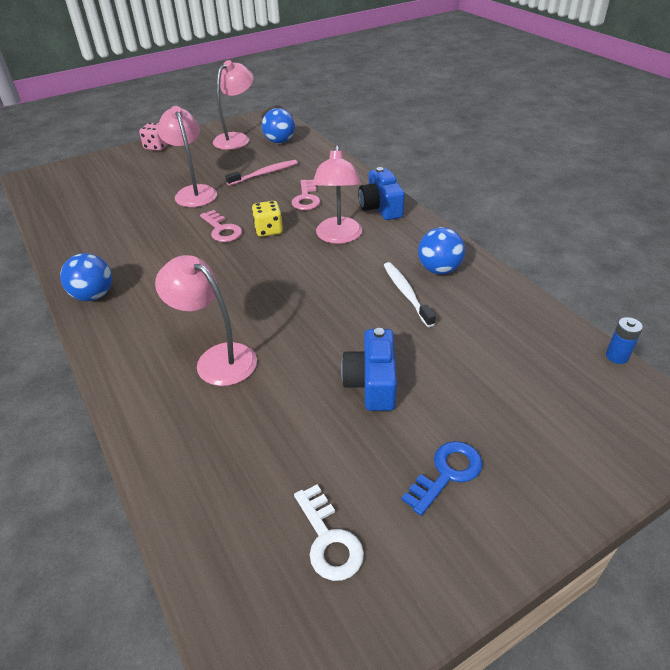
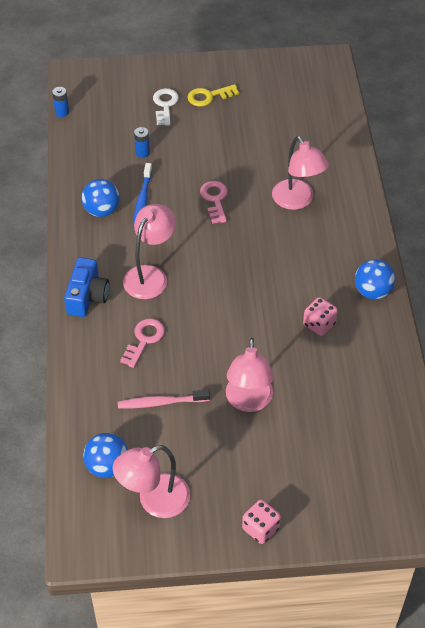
camera: 155 degrees left, 10 degrees up
(147, 253) = (319, 324): none -> pink dice
(222, 230) = (243, 328): pink key -> pink key (215, 199)
(268, 230) = (203, 309): yellow dice -> none
(329, 539) = (281, 93): white key -> white key (165, 105)
(372, 383) = (212, 150): blue camera -> none
(406, 293) = (142, 200): white toothbrush -> blue toothbrush
(447, 473) = (209, 96): blue key -> yellow key
(458, 344) = (142, 152): none -> blue battery

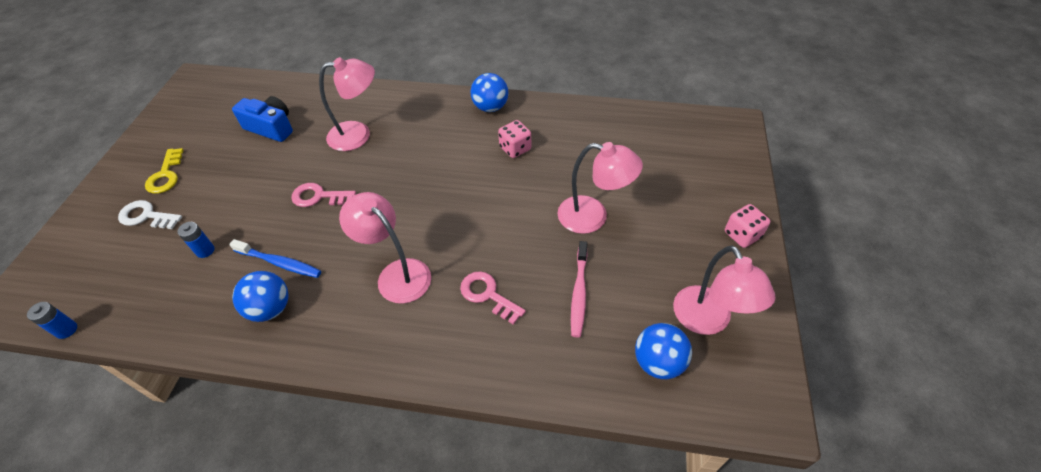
camera: 75 degrees left, 0 degrees up
(87, 296) = (401, 346): blue camera -> blue camera (271, 128)

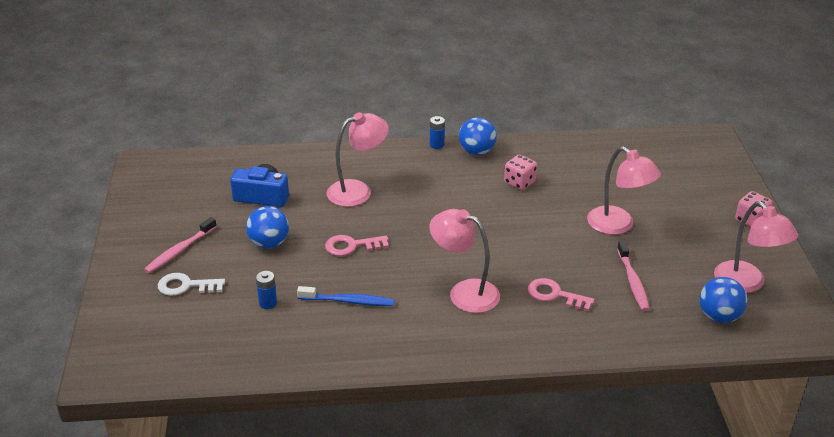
camera: 15 degrees left, 15 degrees down
(66, 330) = (176, 381): blue battery -> blue battery (437, 145)
(166, 175) = (180, 250): yellow key -> pink toothbrush
(270, 308) = (363, 335): blue ball -> blue ball (269, 243)
(593, 217) = (618, 225): pink lamp -> pink lamp turned 45 degrees clockwise

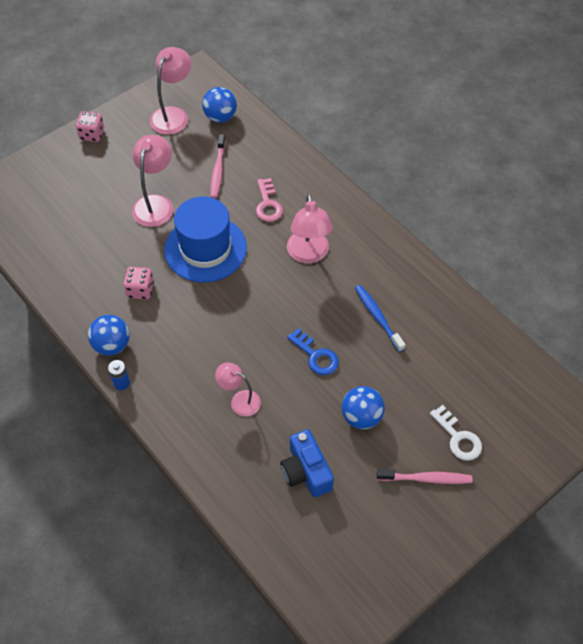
camera: 125 degrees left, 20 degrees up
(268, 303) = (425, 366): blue battery -> none
(352, 246) = (316, 356): pink key -> blue key
(358, 191) = (239, 400): pink lamp -> pink lamp, size x0.63
(533, 233) = (205, 249): none -> blue hat
(633, 281) = (218, 170): pink toothbrush -> pink toothbrush turned 135 degrees clockwise

